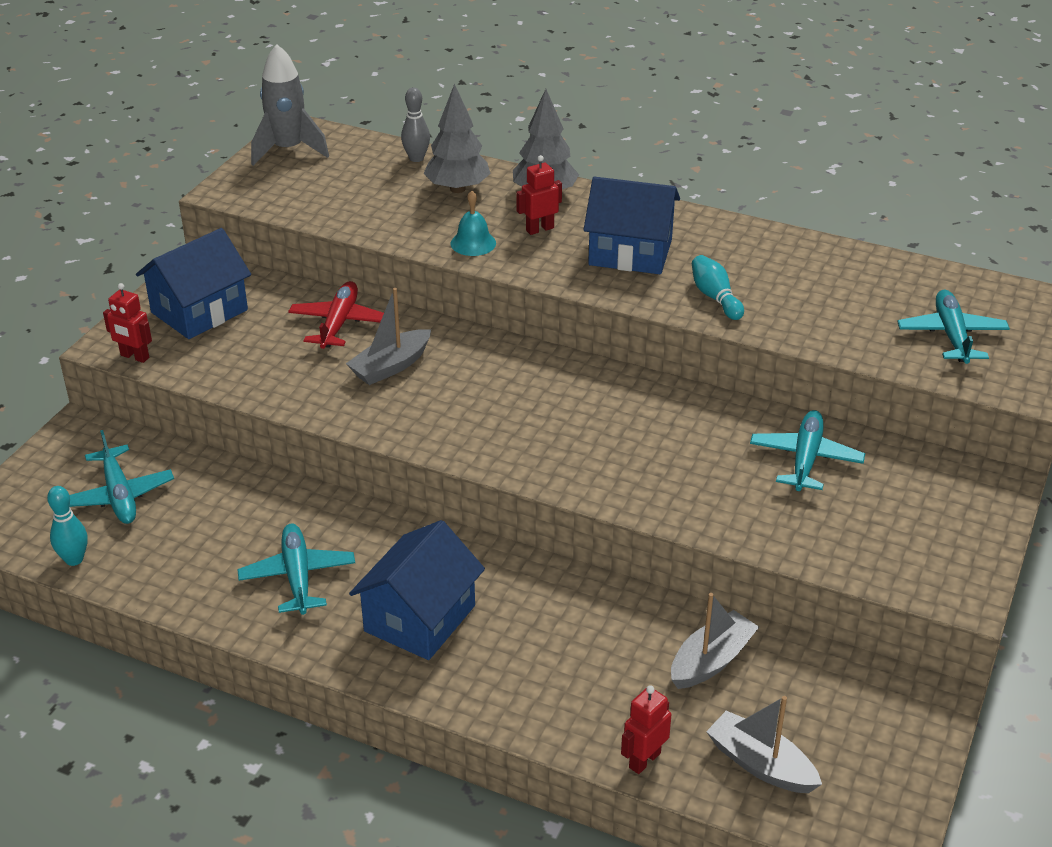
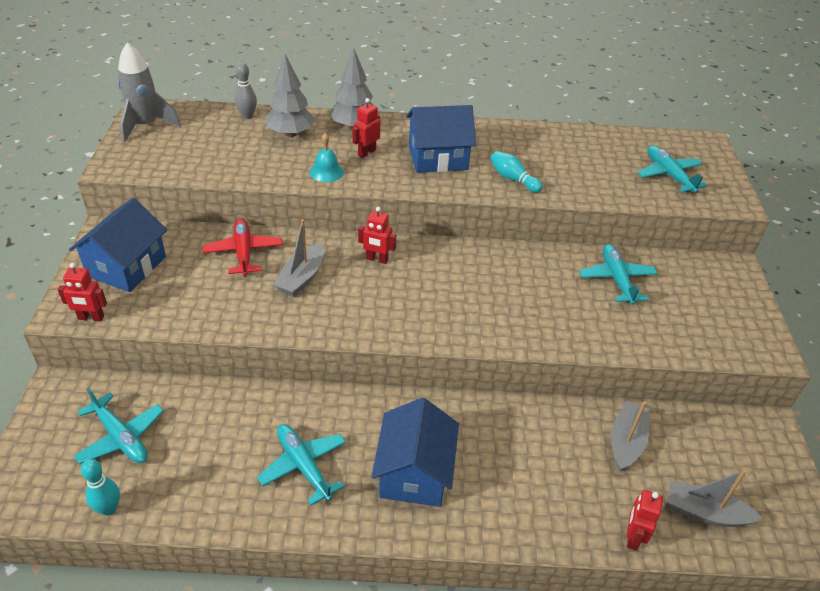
camera: 25 degrees left, 5 degrees up
(496, 365) = (377, 259): none -> red robot

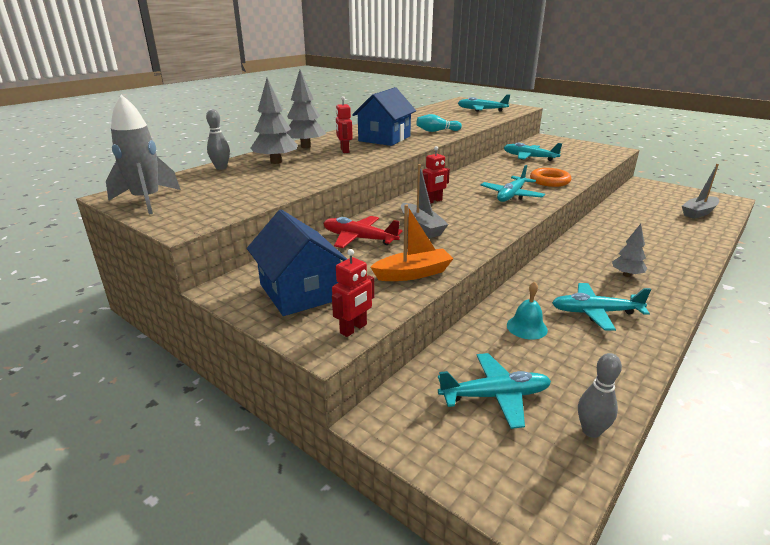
camera: 50 degrees left, 15 degrees down
(109, 508) = (591, 431): turquoise bowling pin -> grey bowling pin
(200, 311) = (413, 273): none -> orange boat
(326, 172) = (346, 164): turquoise bell -> turquoise bell (526, 327)
(414, 473) = (626, 275): blue house -> grey tree
(453, 308) = (511, 195): none -> turquoise plane
(539, 323) = (549, 181): none -> orange ring
(626, 442) = (636, 212): grey boat -> none
(632, 537) = (710, 233): red robot -> none

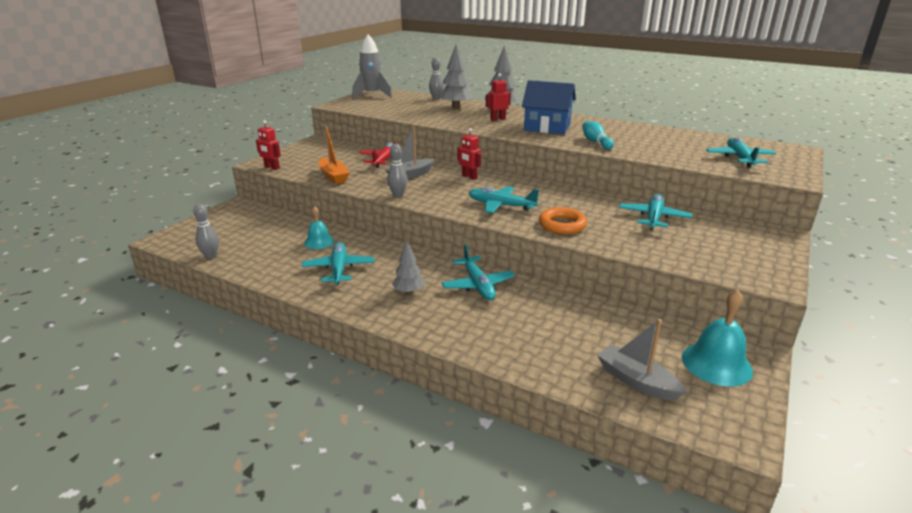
camera: 80 degrees right, 0 degrees up
(300, 291) = (312, 154): blue house -> none
(484, 236) = (398, 195): none -> grey bowling pin
(495, 396) = (248, 231): turquoise plane -> turquoise plane (478, 285)
(664, 192) = (716, 363): none -> turquoise bell

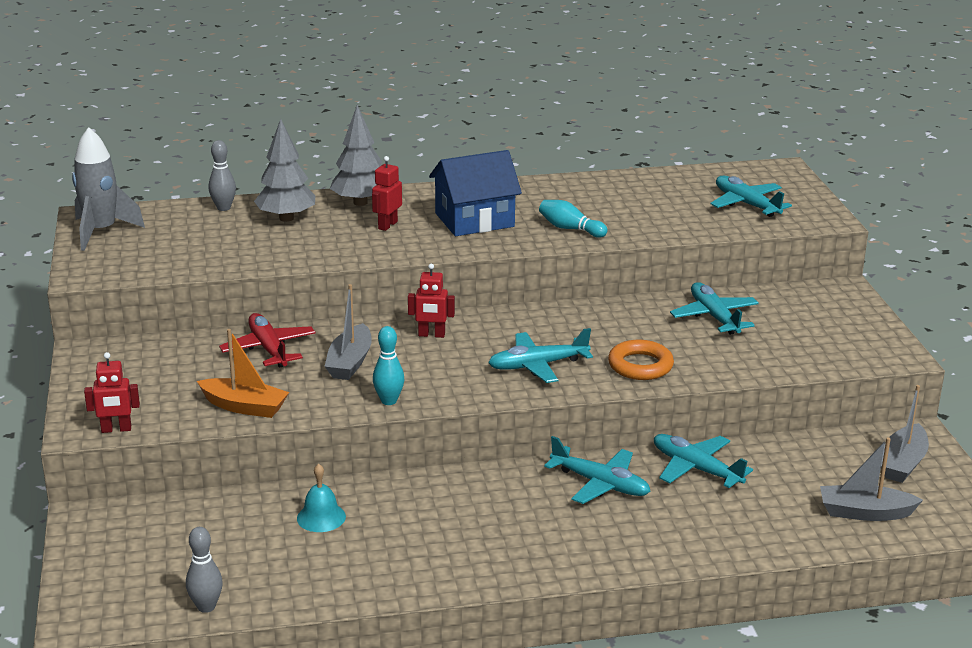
camera: 40 degrees left, 0 degrees up
(339, 269) = (413, 540): turquoise plane -> turquoise plane (696, 468)
(398, 195) = (389, 401): grey bowling pin -> turquoise bowling pin
(409, 291) = (540, 528): grey tree -> none
(716, 363) = (903, 463): turquoise bell -> grey boat

